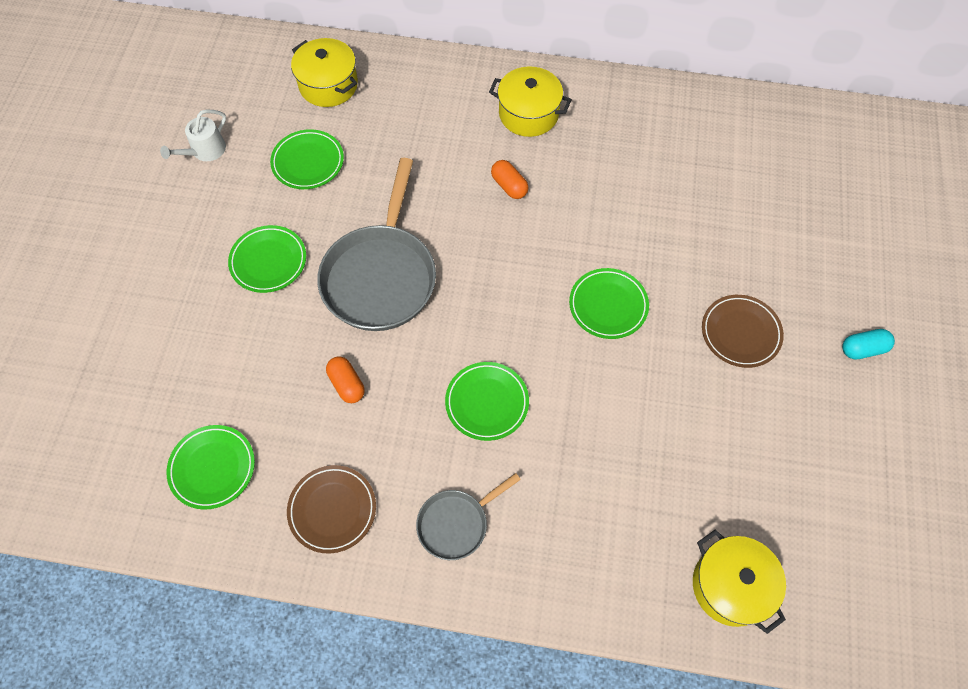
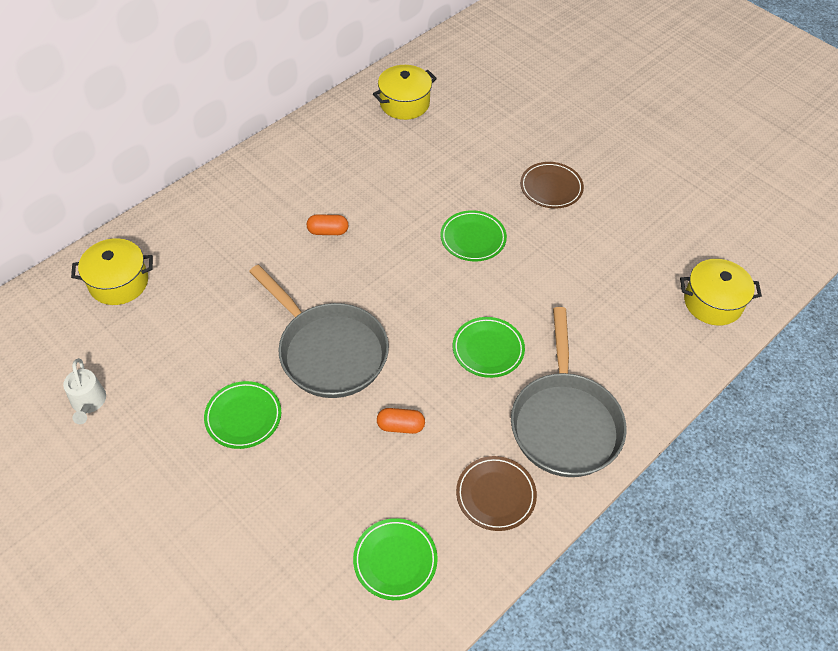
camera: 55 degrees left, 10 degrees down
(308, 162) = (178, 338): green plate -> none
(456, 523) = (564, 422): grey pan -> grey pan, size x1.90
(528, 114) = (279, 184): yellow pot -> yellow pot (404, 103)
(863, 349) = (609, 142): turquoise capsule -> none

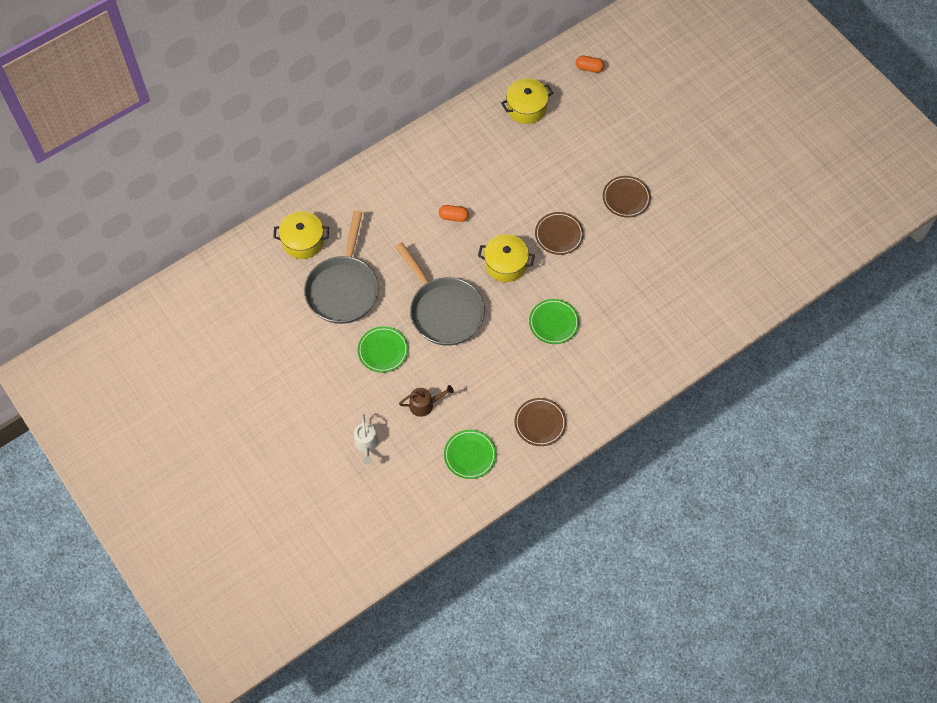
camera: 10 degrees right, 10 degrees up
(88, 402) = (282, 328): white watering can -> white watering can (366, 444)
(314, 489) = (424, 404): none -> brown watering can
(400, 426) = (485, 370): orange capsule -> orange capsule (589, 68)
(473, 238) = (559, 235): green plate -> brown plate
(564, 422) = (595, 381): grey pan -> grey pan (343, 289)
(712, 302) = (722, 306): yellow pot -> yellow pot (505, 264)

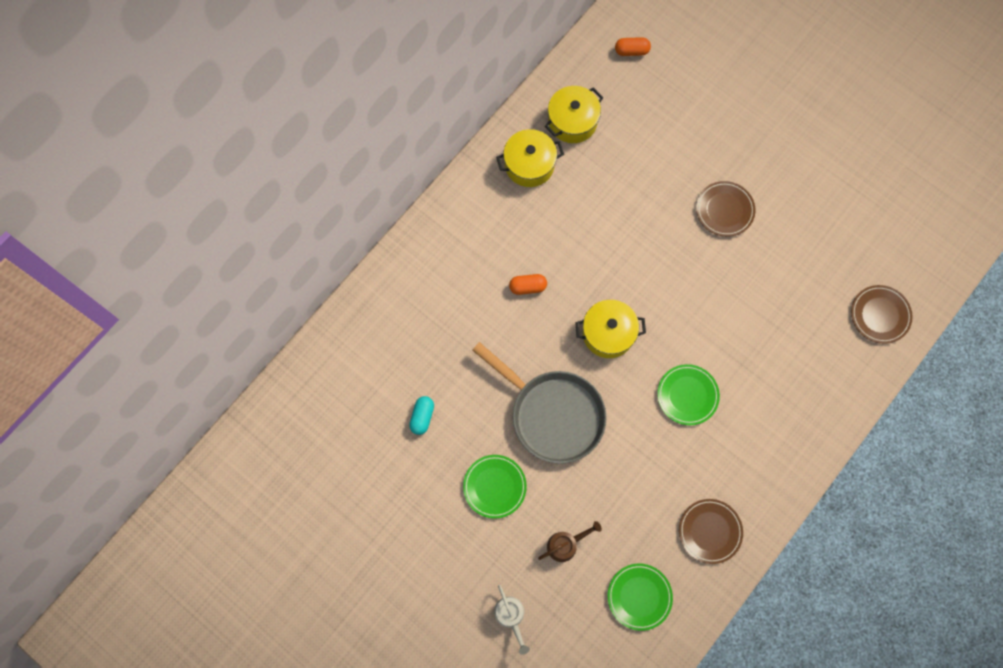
camera: 15 degrees left, 10 degrees up
(303, 241) = (354, 366): yellow pot -> yellow pot (529, 165)
(343, 289) = (422, 417): grey pan -> turquoise capsule
(559, 235) = (659, 278): brown plate -> brown plate (880, 315)

